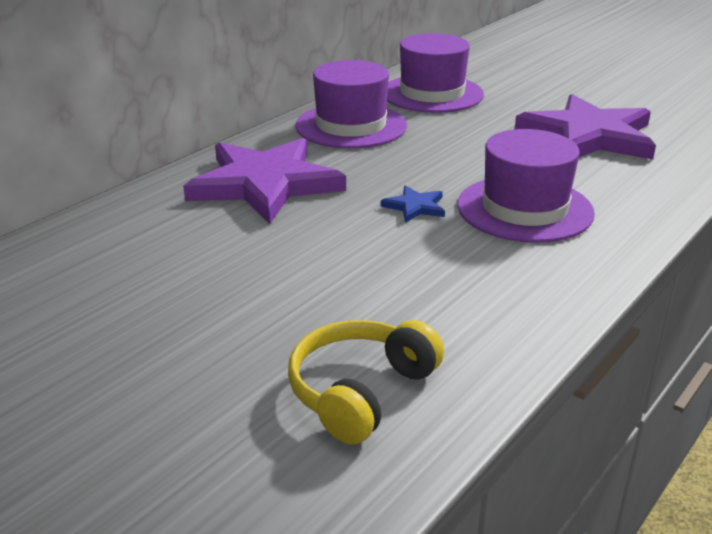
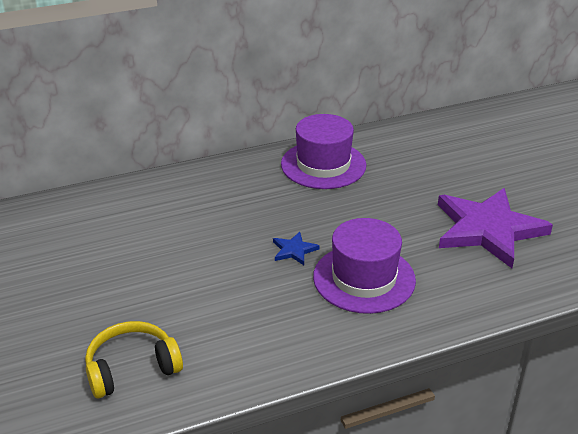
camera: 30 degrees right, 5 degrees up
(265, 184) = (220, 199): purple star -> none
(432, 94) = (413, 151): purple hat -> none

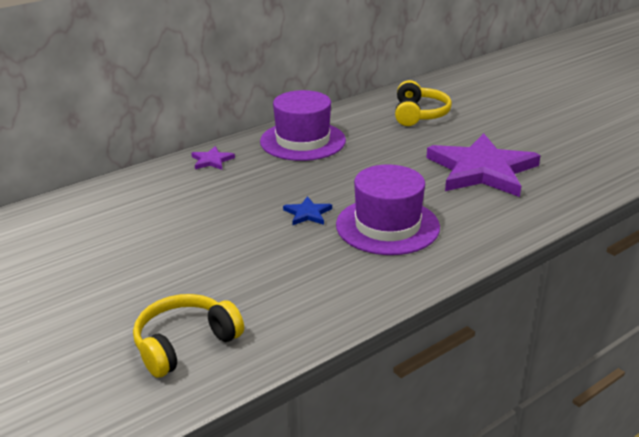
camera: 15 degrees left, 5 degrees down
(229, 174) = (212, 160): none -> purple star
(453, 150) = (419, 114): none -> yellow headphones

